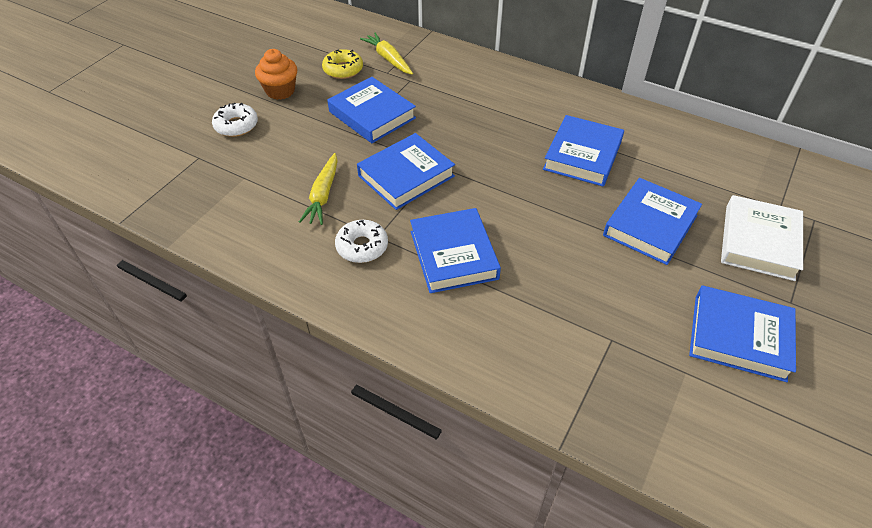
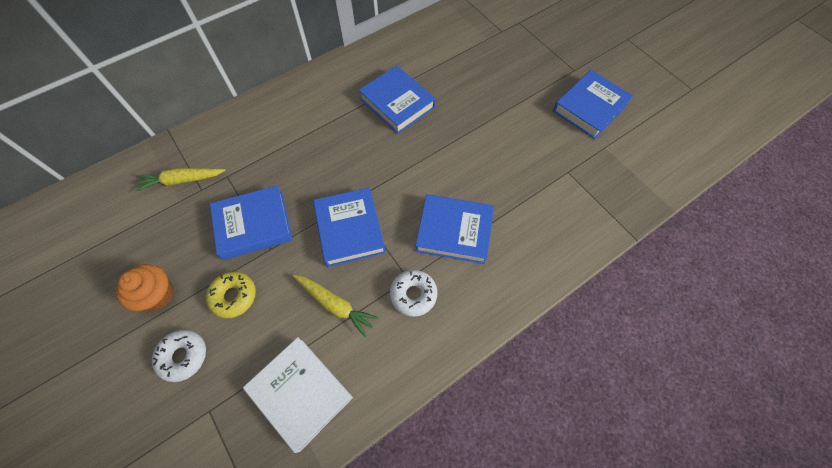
camera: 65 degrees left, 15 degrees up
(343, 70) = (168, 225): yellow donut -> yellow donut (234, 296)
(650, 225) = (484, 101): blue book -> none
(759, 242) = (524, 57): white book -> white book (300, 393)

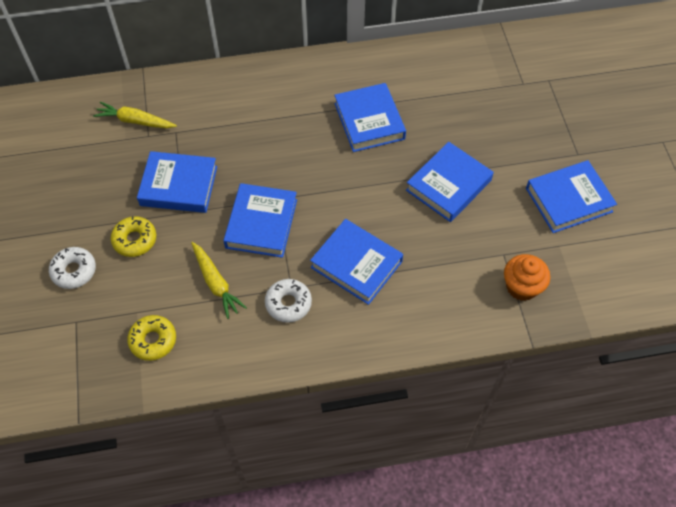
camera: 25 degrees right, 5 degrees down
(157, 295) = (74, 213): orange cupcake -> orange cupcake (522, 287)
(300, 393) = (153, 340): white book -> yellow donut
(491, 132) = (448, 185): none -> blue book

